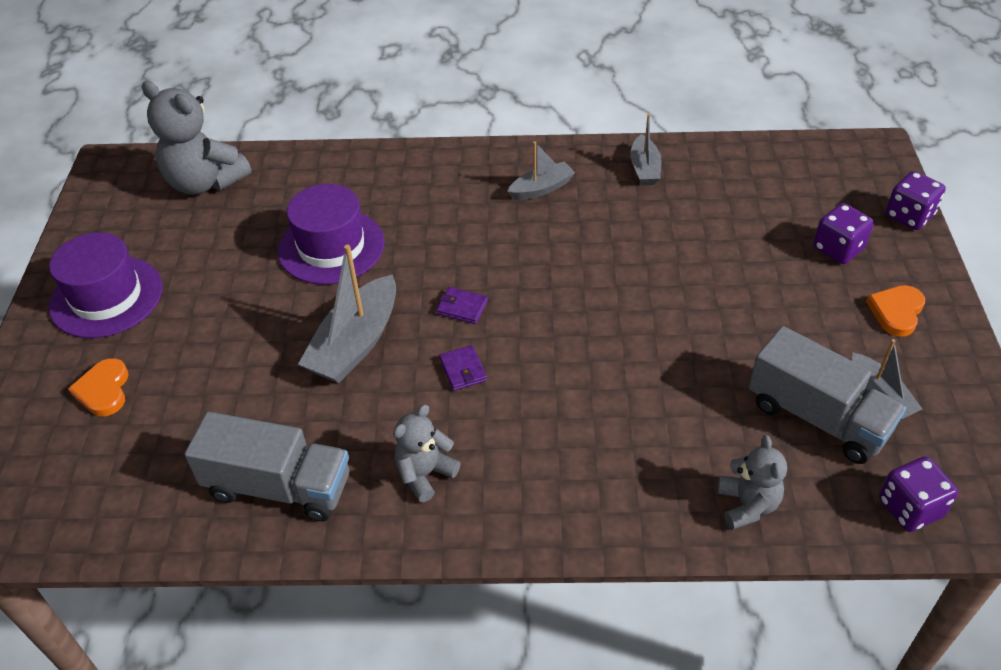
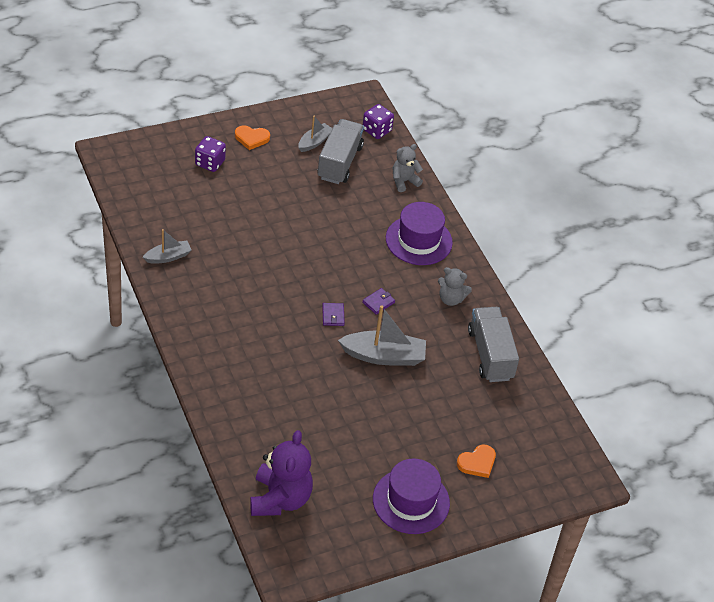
camera: 120 degrees left, 0 degrees up
(205, 182) = (280, 499): grey teddy bear -> purple teddy bear
(331, 247) = (312, 397): purple hat -> purple hat (418, 240)
(541, 188) = (209, 304): grey boat -> none
(909, 216) = (167, 136): purple dice -> none

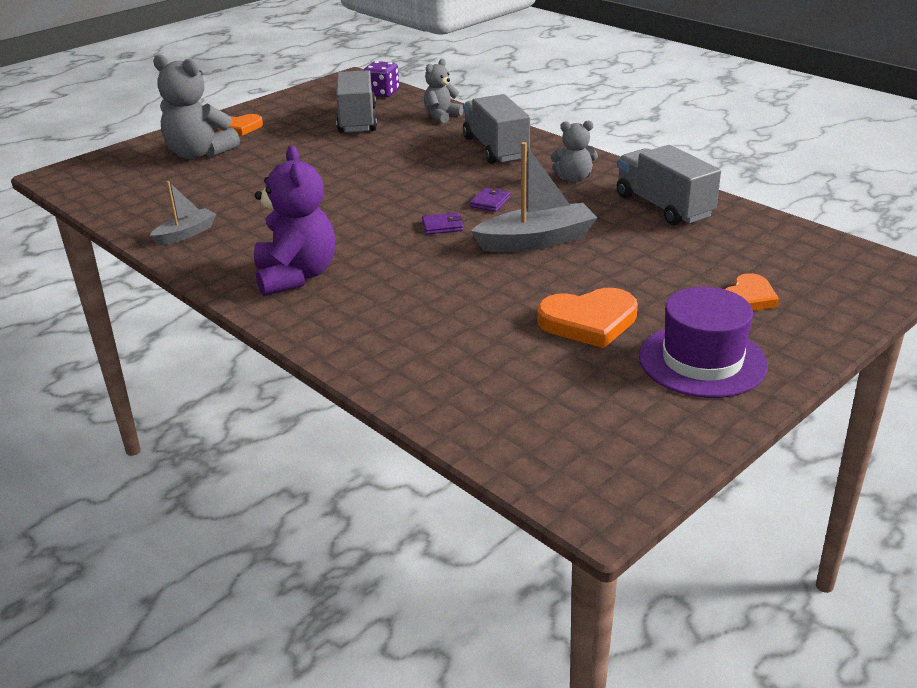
camera: 15 degrees left, 15 degrees down
(210, 163) = (199, 154): purple dice -> grey teddy bear
(280, 499) = (512, 418): purple teddy bear -> purple teddy bear (296, 276)
(314, 142) = (317, 114): grey boat -> none
(333, 315) = (442, 226): purple wallet -> purple wallet turned 75 degrees counterclockwise
(368, 443) = (589, 321): none -> orange heart
(418, 240) = (495, 148): purple hat -> grey truck

